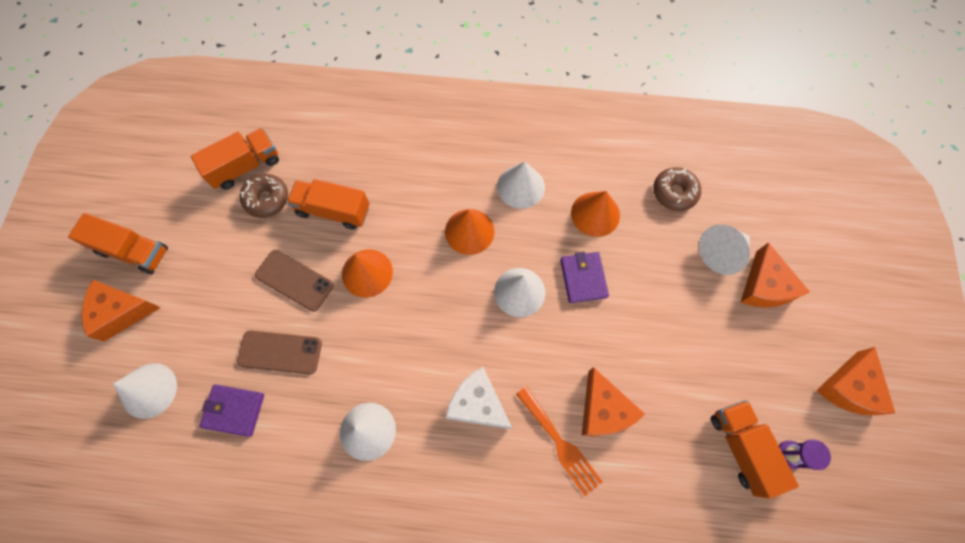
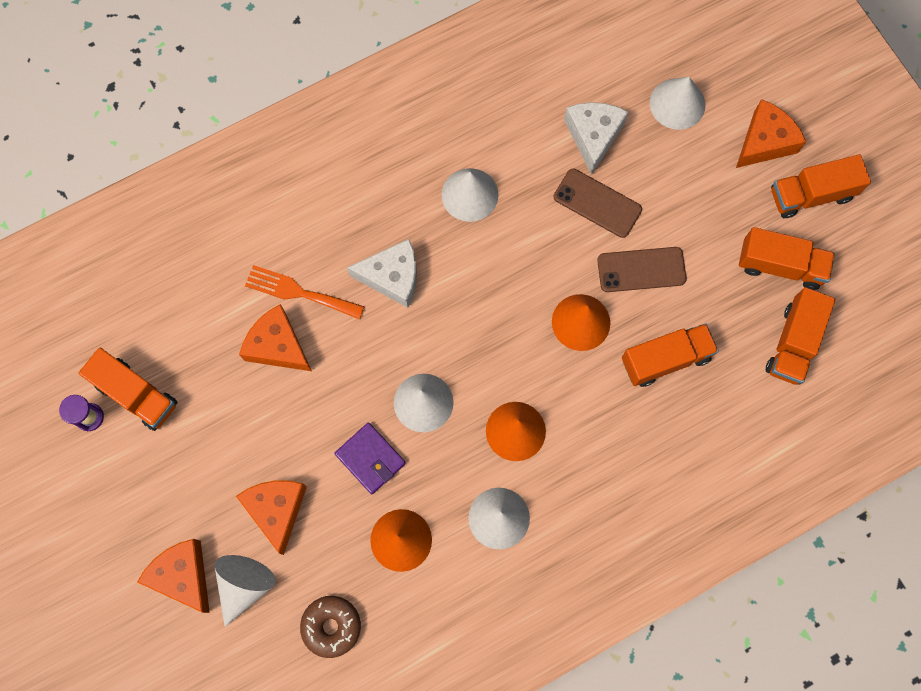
camera: 145 degrees right, 5 degrees up
(203, 219) = (780, 265): none -> orange truck
(234, 410) = (593, 136): purple wallet -> white cheese
(267, 199) = (739, 326): brown donut -> none
(280, 352) = (597, 203): brown phone -> brown phone turned 60 degrees clockwise
(849, 388) = (57, 519): orange cheese -> orange cheese (277, 510)

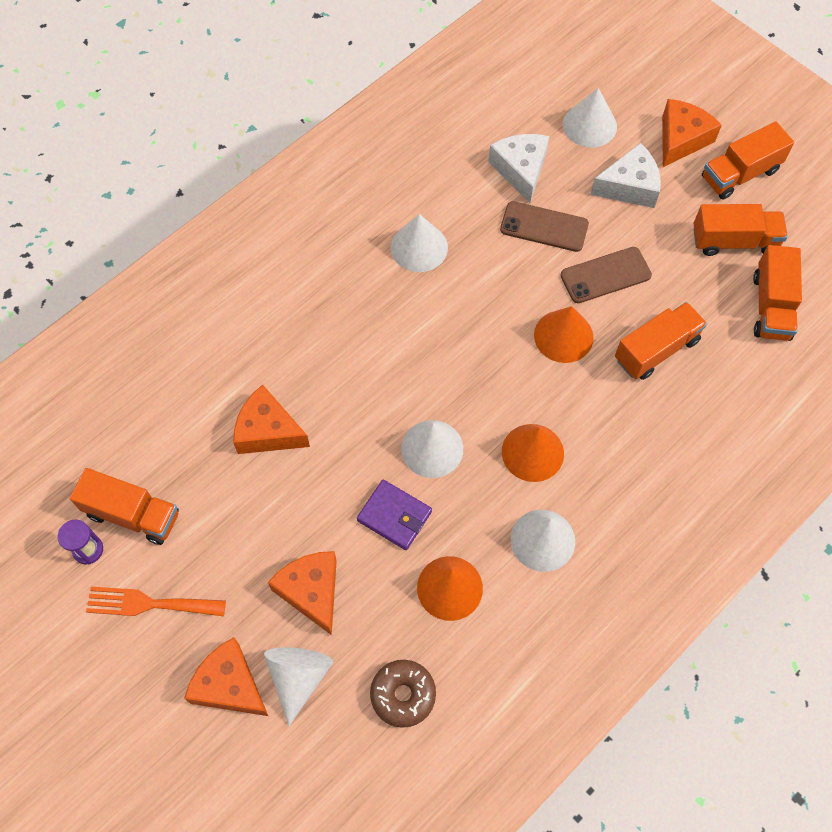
camera: 15 degrees left, 10 degrees down
(299, 292) = (276, 375): orange fork -> orange fork (149, 603)
(392, 277) = (365, 339): white cheese -> white cheese (629, 186)

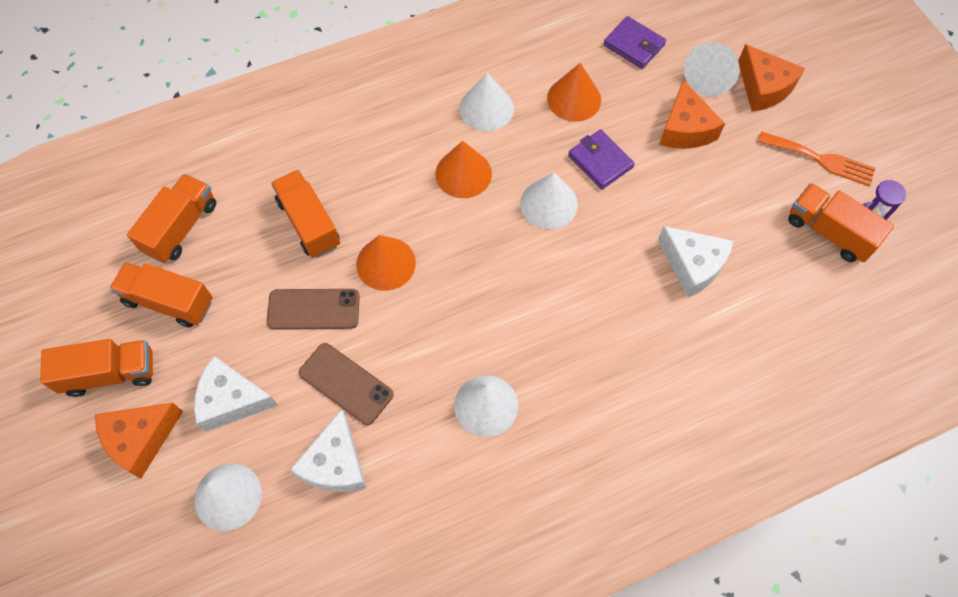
camera: 160 degrees left, 0 degrees up
(268, 431) = (692, 265): orange cheese -> white cheese
(403, 695) = (634, 45): brown donut -> purple wallet
(656, 350) = (309, 223): orange truck -> orange truck turned 75 degrees clockwise

